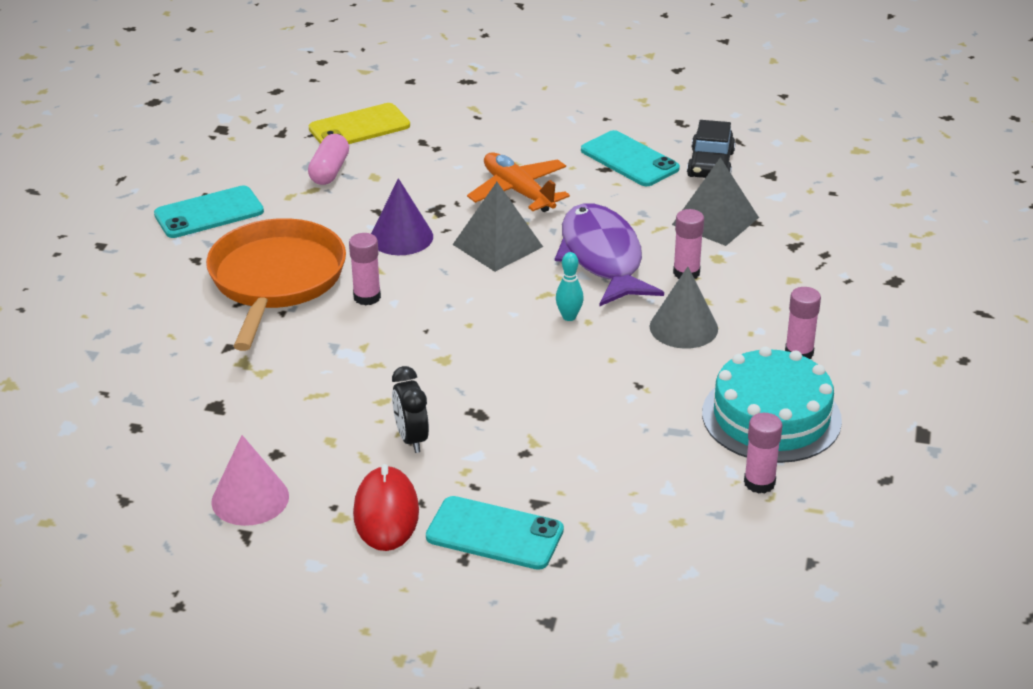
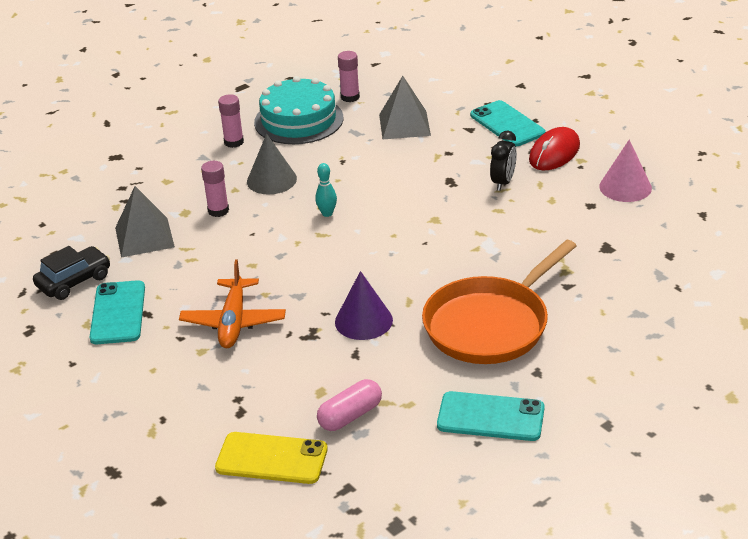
camera: 140 degrees left, 0 degrees up
(367, 297) = (439, 282): pink glue stick -> none
(498, 245) = (306, 283): grey pyramid -> grey pyramid (404, 125)
(602, 258) = (252, 243): purple fish -> none

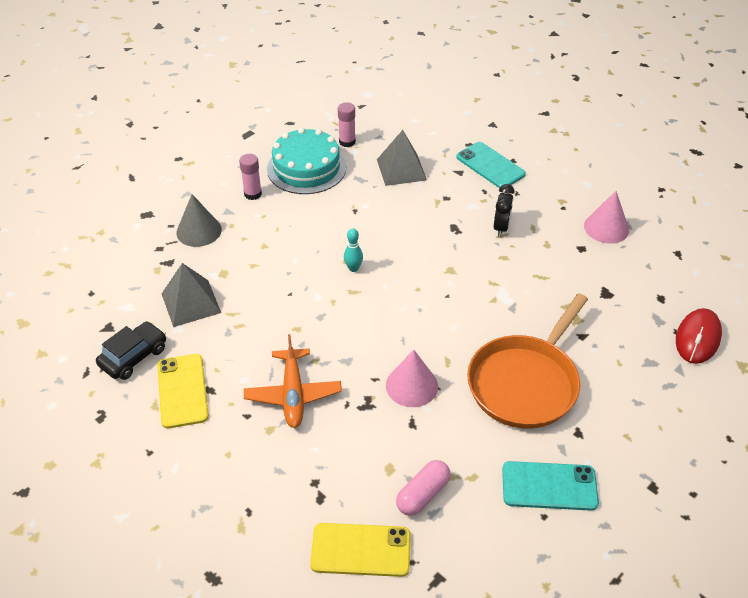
camera: 10 degrees left, 10 degrees up
(118, 313) = (182, 391): turquoise phone -> yellow phone
(218, 211) = (254, 270): pink glue stick -> none
(271, 180) = (295, 234): grey cone -> grey cone (199, 231)
(363, 321) = (411, 385): purple cone -> pink cone
(554, 153) = (538, 194): red mouse -> red mouse (698, 338)

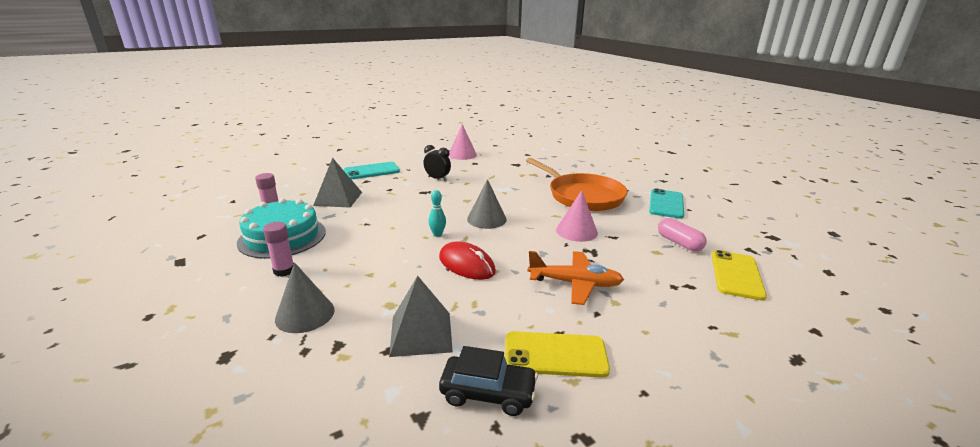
camera: 75 degrees left, 20 degrees down
(134, 357) = (488, 393): black car -> black car turned 135 degrees clockwise
(407, 299) = (486, 219): none -> grey cone
(698, 338) = (560, 153): red mouse -> red mouse (466, 264)

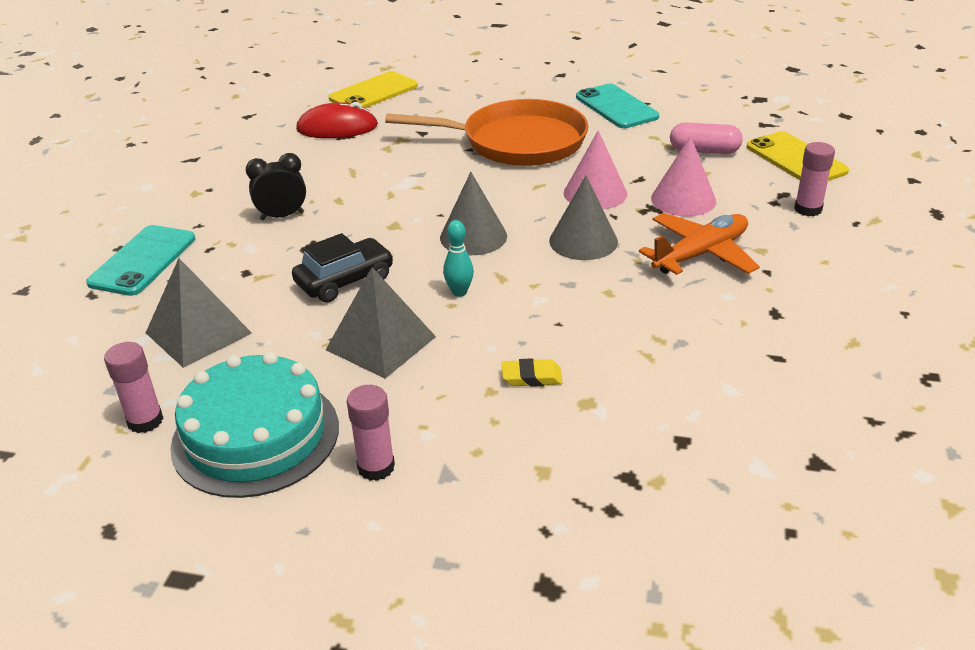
camera: 45 degrees left, 10 degrees up
(305, 314) = (525, 483): grey cone -> grey cone (583, 241)
(393, 280) = (531, 377): none -> yellow eraser
(421, 333) = (675, 403): grey pyramid -> grey pyramid (380, 343)
(462, 154) = (231, 157): pink cone -> pink cone (683, 199)
(466, 264) = (567, 305): red mouse -> red mouse (337, 128)
(488, 393) = (822, 402): black car -> black car (345, 281)
(555, 354) = (805, 332): yellow phone -> yellow phone (373, 92)
(690, 301) = (808, 209): none -> pink glue stick

